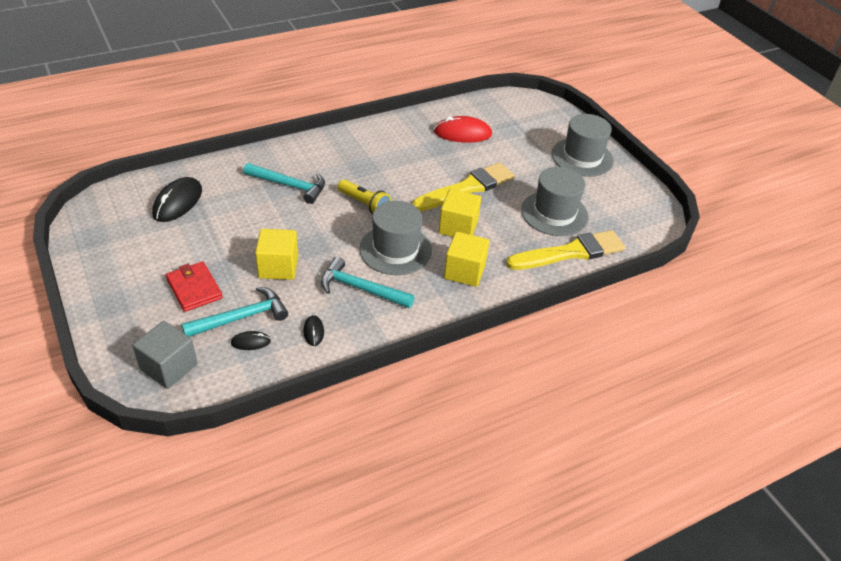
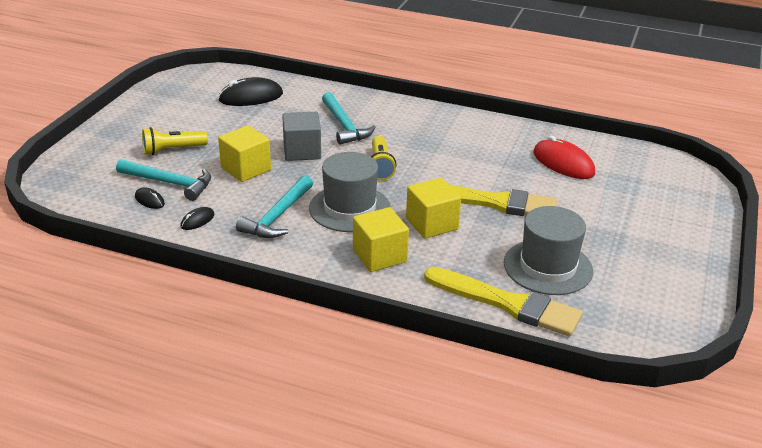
camera: 50 degrees right, 10 degrees down
(169, 367) = (82, 182): grey cube -> grey cube (302, 151)
(194, 288) = (172, 150): red wallet -> yellow flashlight
(361, 288) = (277, 216): turquoise hammer -> turquoise hammer turned 135 degrees counterclockwise
(582, 157) = (666, 243): grey hat -> none

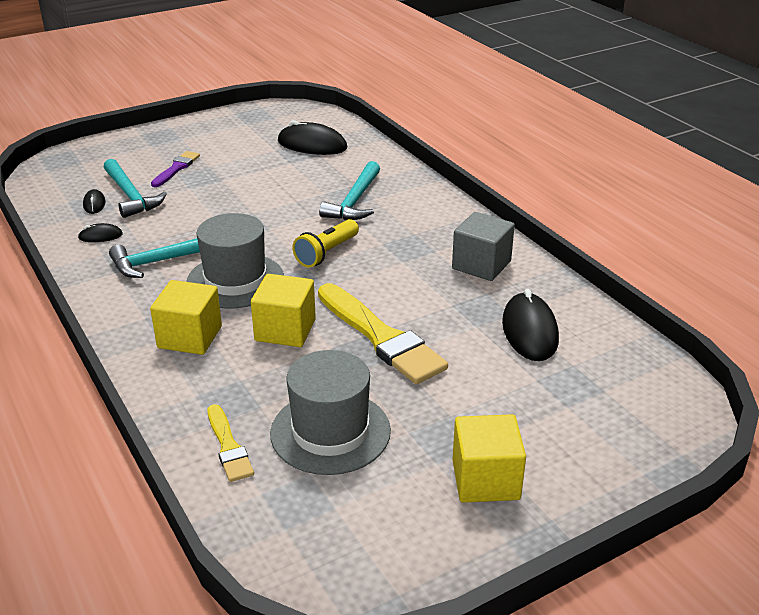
camera: 40 degrees right, 0 degrees up
(172, 150) = (176, 168): yellow flashlight -> purple brush
(246, 169) = (206, 207): yellow cube -> yellow cube (485, 480)
(302, 151) = (278, 210): grey cube -> grey cube (481, 265)
(507, 304) = (228, 447): yellow brush -> yellow brush, size x0.53
(563, 163) = (529, 331): red mouse -> black mouse

